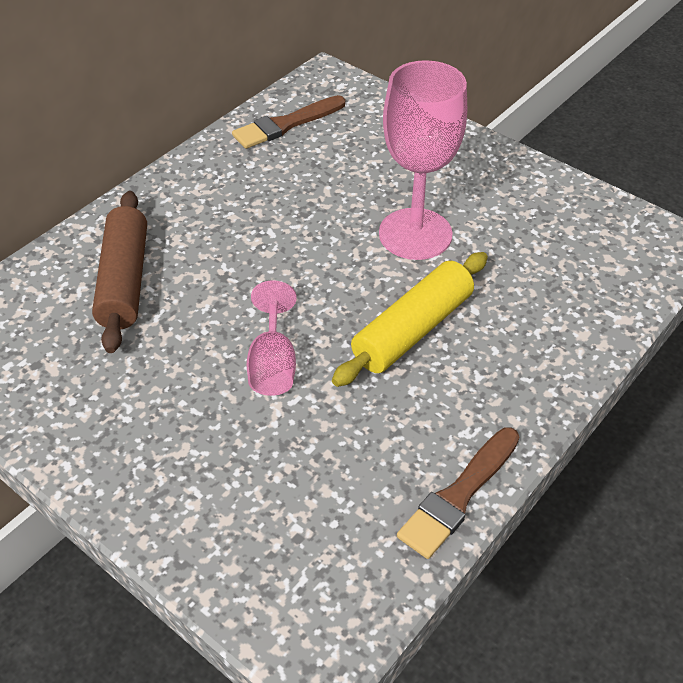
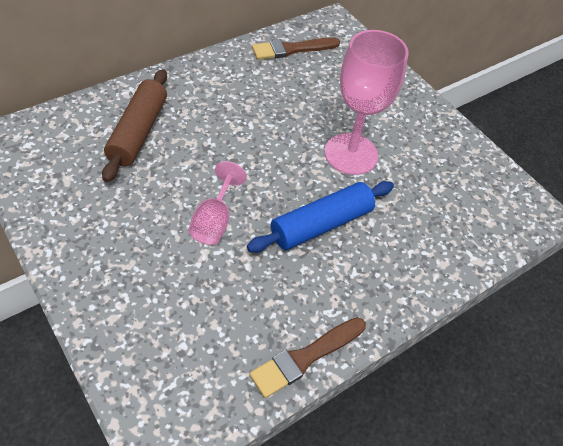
camera: 10 degrees right, 5 degrees up
(413, 330) = (321, 224): yellow rolling pin -> blue rolling pin

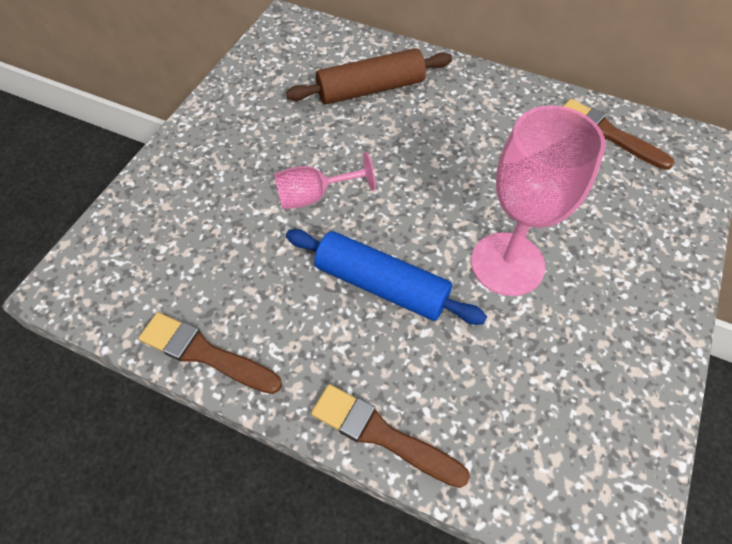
camera: 65 degrees right, 5 degrees up
(427, 283) = (381, 434): none -> brown brush

